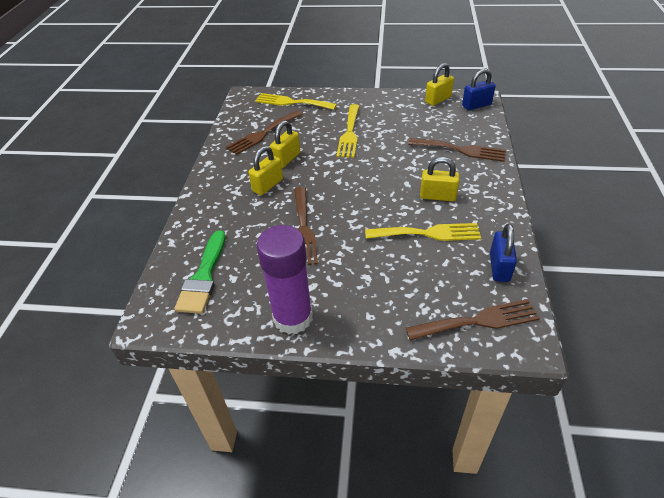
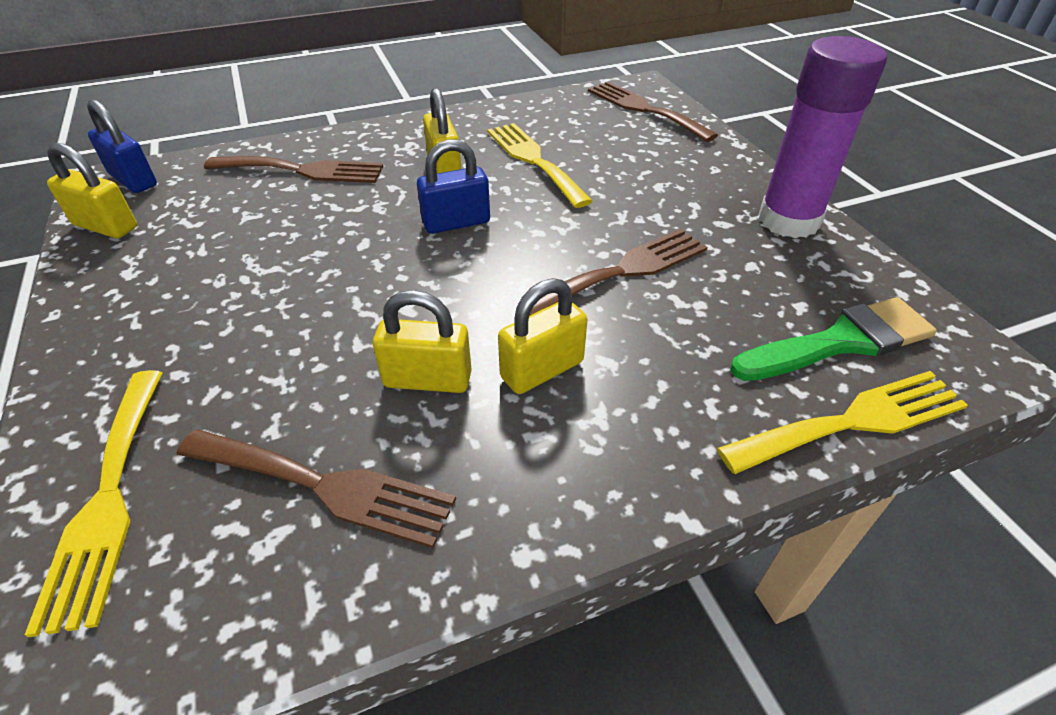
camera: 120 degrees left, 0 degrees up
(268, 185) = (542, 370): yellow padlock -> yellow padlock turned 45 degrees counterclockwise
(349, 133) = (279, 312): yellow fork -> yellow fork (853, 421)
(461, 150) = (303, 170): brown fork -> brown fork turned 105 degrees clockwise
(499, 267) = (553, 109): blue padlock -> blue padlock (456, 222)

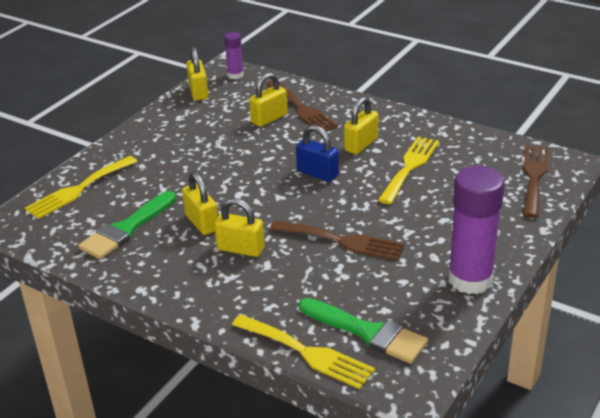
camera: 55 degrees right, 10 degrees down
(133, 180) = (235, 75): blue padlock -> purple glue stick
(279, 201) = (269, 118): none -> yellow padlock
(325, 486) = (126, 229): brown fork -> green brush

